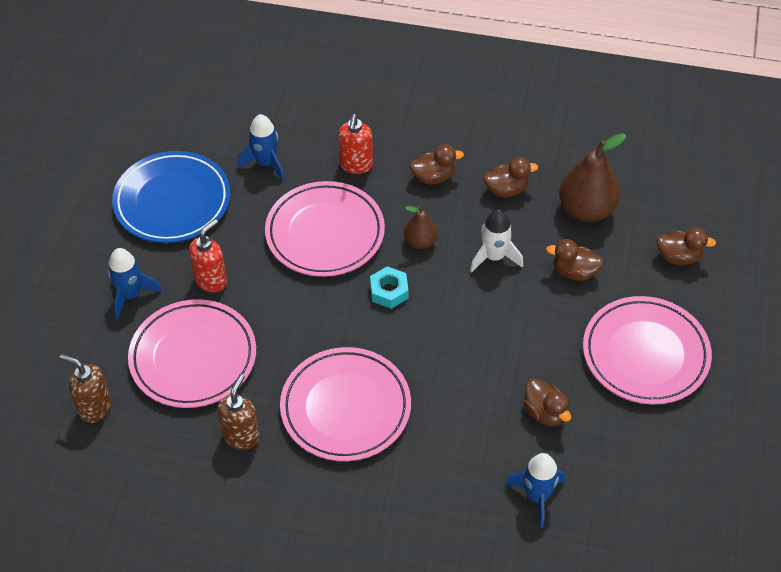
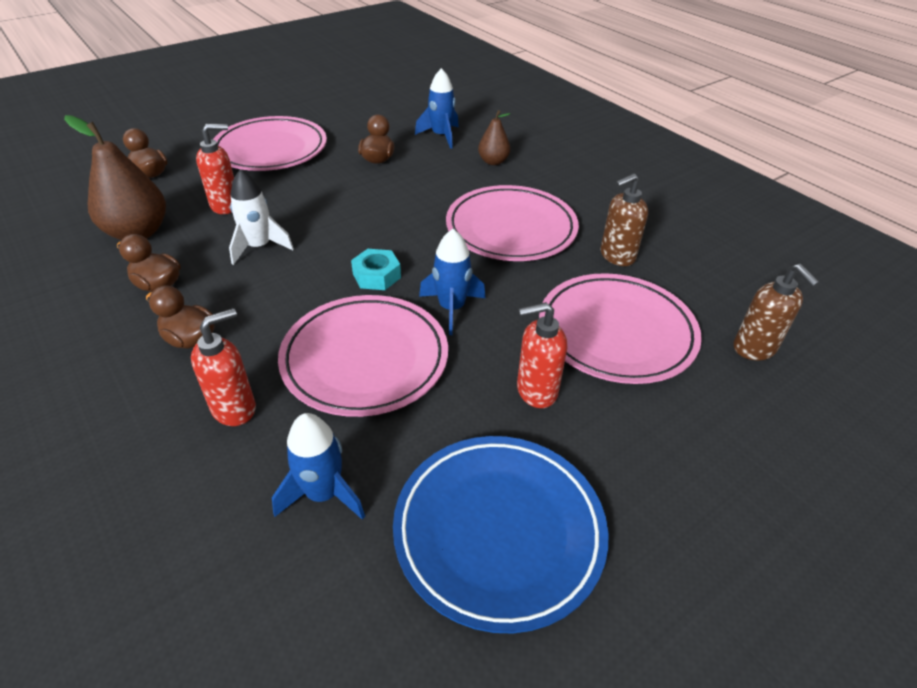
camera: 140 degrees left, 10 degrees down
(130, 295) = (647, 436): blue rocket -> blue rocket (451, 308)
(420, 242) = (294, 294): brown pear -> brown pear (493, 161)
(574, 272) = (226, 205): brown duck -> red soap dispenser

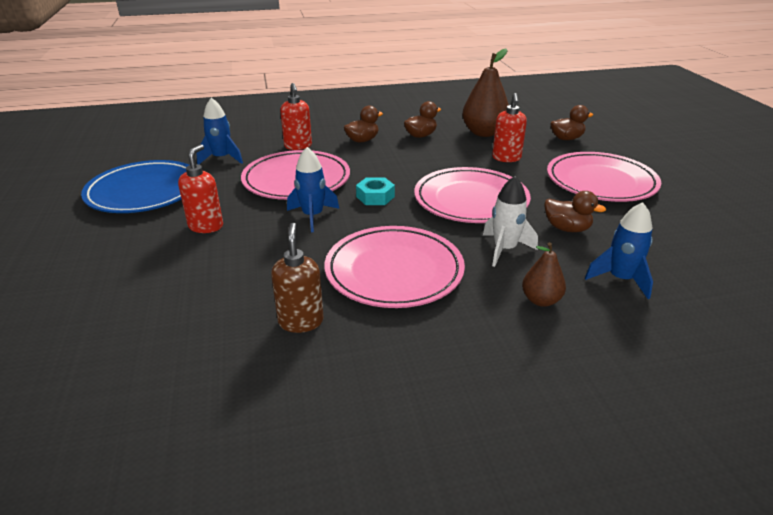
camera: 115 degrees right, 10 degrees down
(259, 247) = (442, 164): white rocket -> white rocket (504, 249)
(616, 332) = (213, 278): pink plate -> pink plate (471, 200)
(754, 348) = (108, 348): brown soap dispenser -> none

